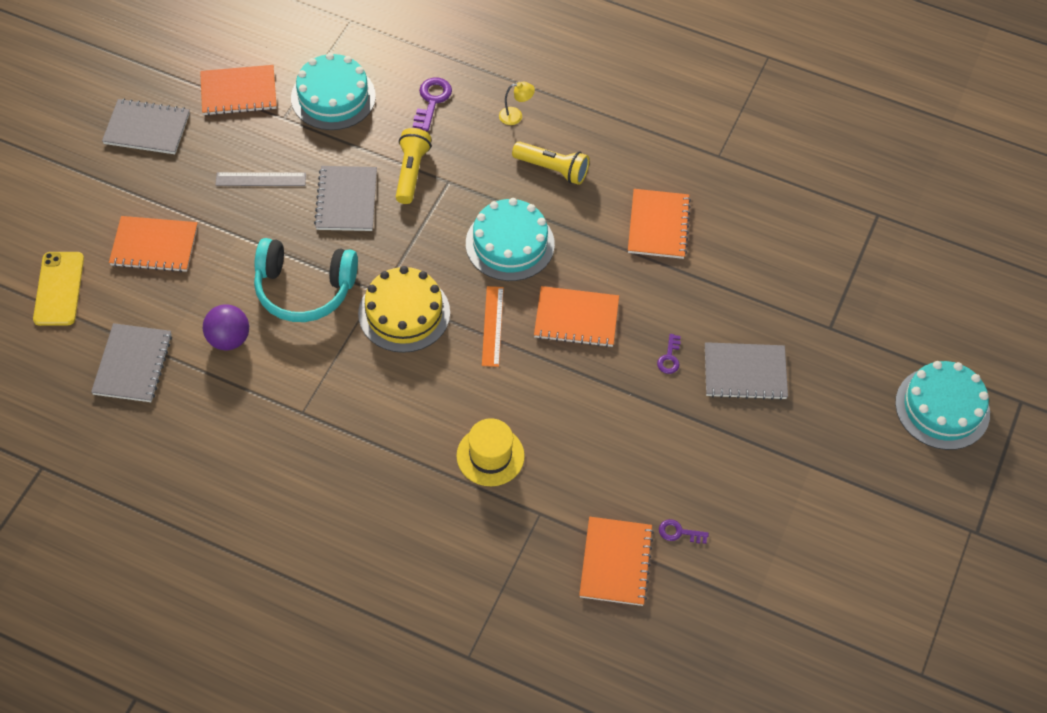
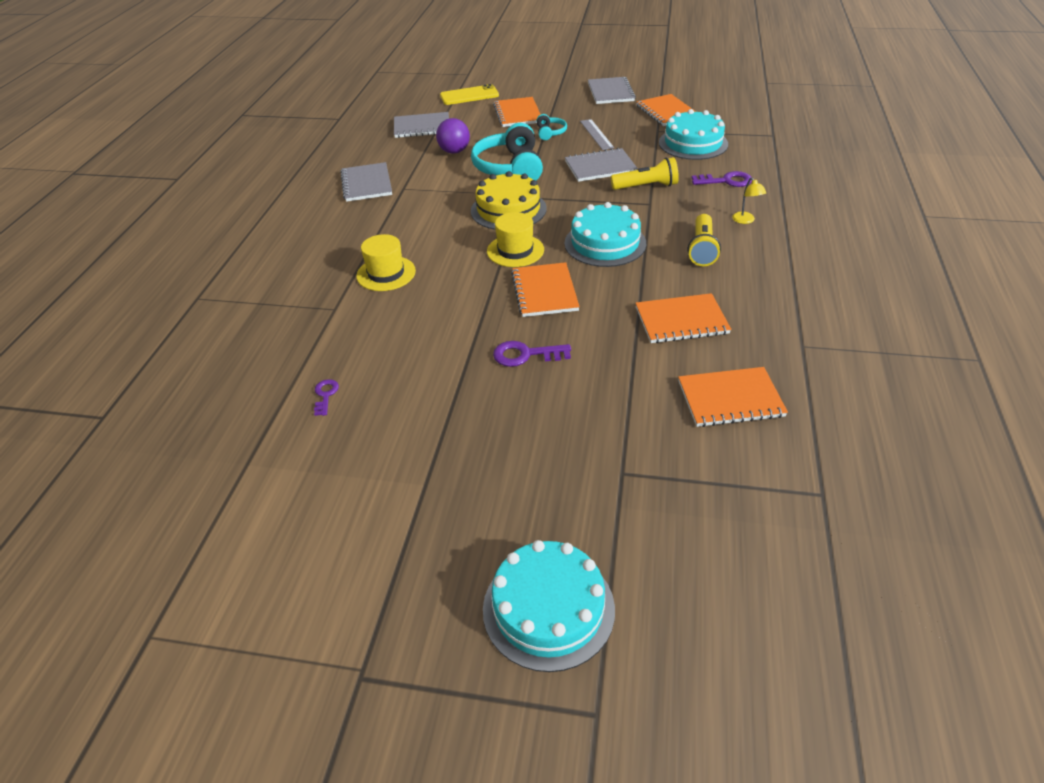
camera: 80 degrees right, 15 degrees down
(231, 224) = (550, 133): none -> turquoise headphones
(492, 326) = (515, 250): orange ruler -> yellow hat
(615, 562) = (289, 360): orange notebook -> orange notebook (730, 399)
(669, 358) = (525, 355): purple key -> purple key, size x1.61
(745, 372) = (529, 411): grey notebook -> grey notebook (367, 184)

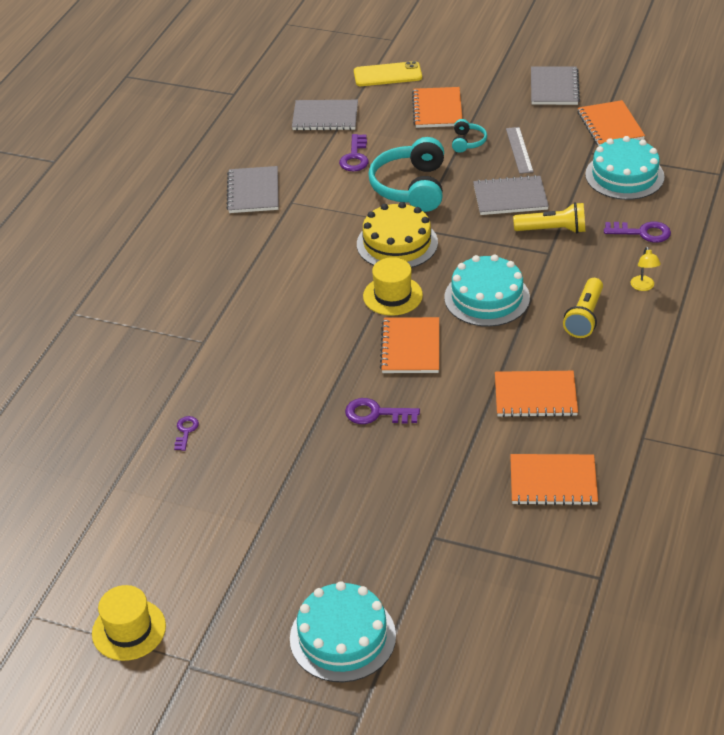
camera: 10 degrees right, 0 degrees up
(386, 273) = (258, 307): yellow hat -> yellow hat (129, 630)
(454, 151) = (355, 157): purple ball -> purple key

